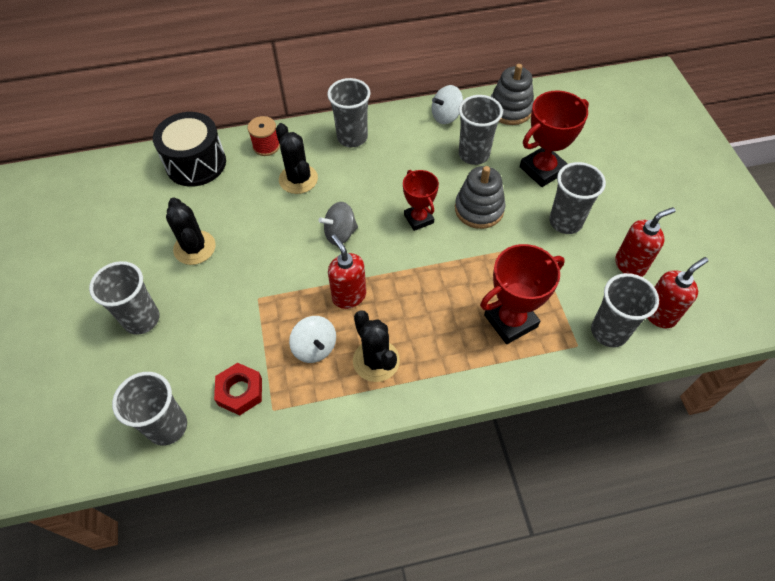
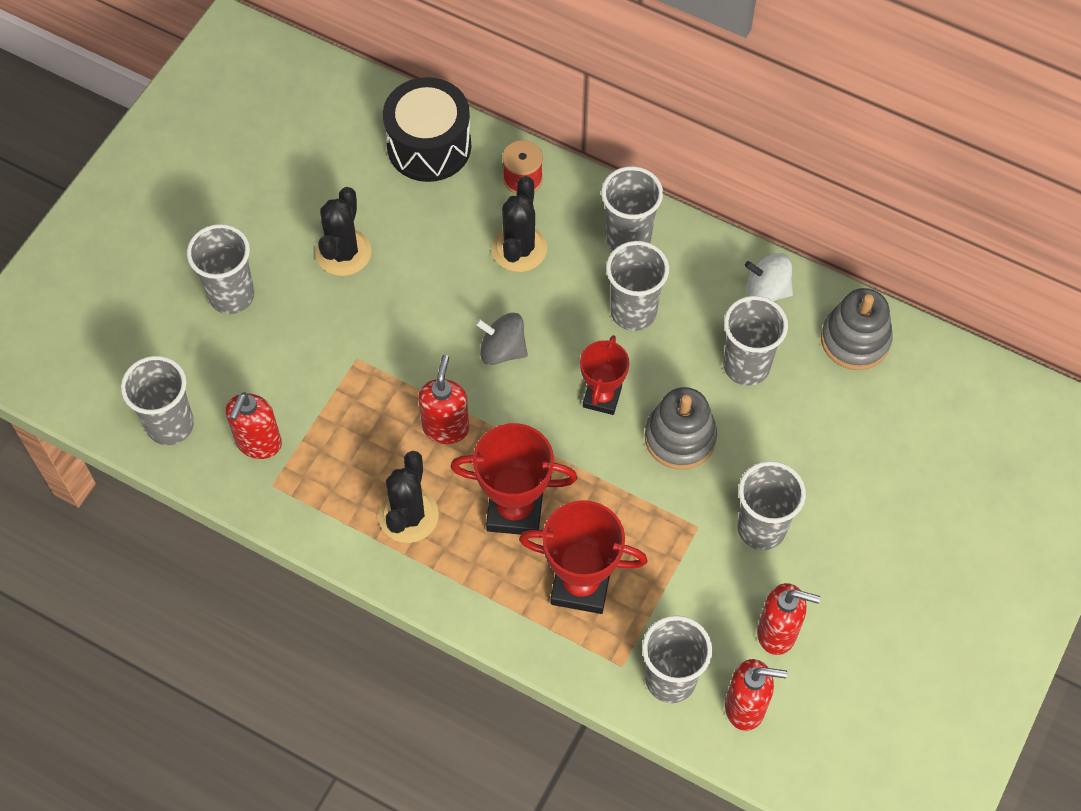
camera: 40 degrees right, 5 degrees up
(240, 392) = (259, 443): red nut -> red soap dispenser
(315, 348) = (363, 455): white spinning top -> none
(391, 168) = (633, 312): none -> grey cup
(542, 170) = (806, 447): red trophy -> red trophy (515, 510)

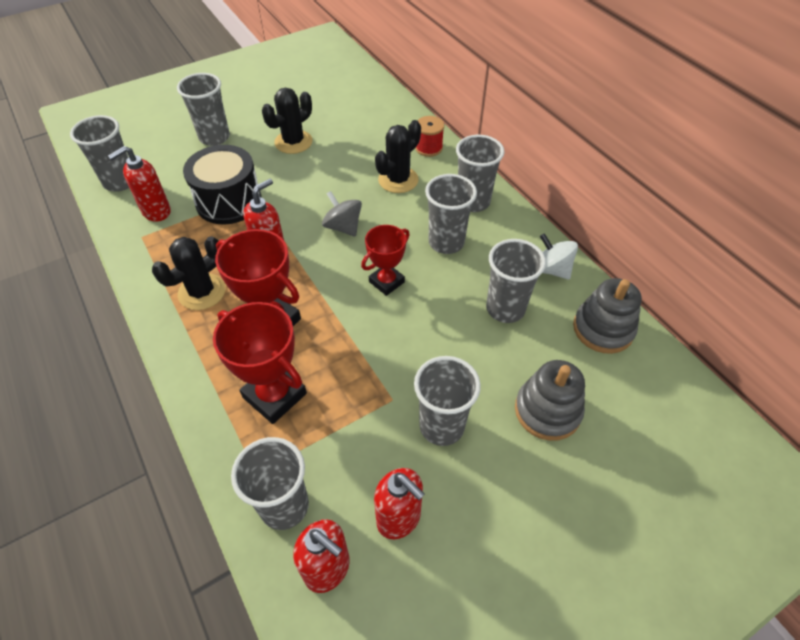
camera: 30 degrees right, 10 degrees down
(429, 146) = (386, 114): black drum -> black drum (229, 201)
(680, 438) = (423, 332): grey stacking toy -> grey stacking toy (547, 411)

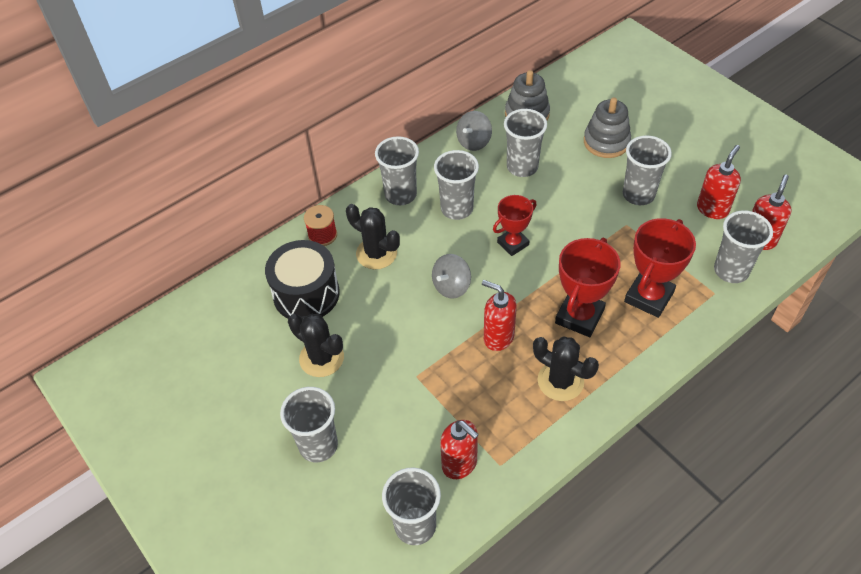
camera: 95 degrees left, 0 degrees up
(229, 201) = (431, 395): black drum -> black drum (306, 294)
(386, 282) = (513, 244): red trophy -> red trophy turned 75 degrees counterclockwise
(551, 269) = (474, 142): white spinning top -> grey spinning top

